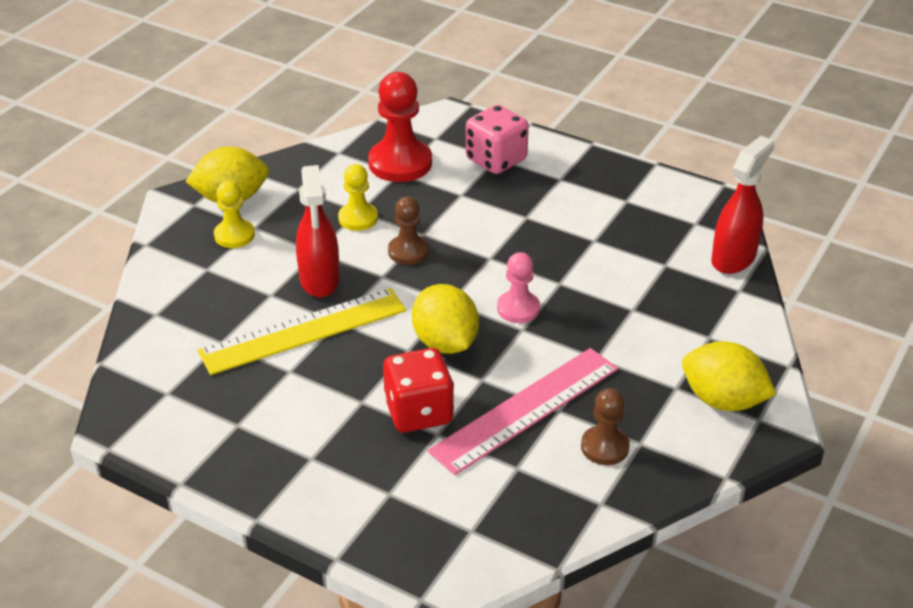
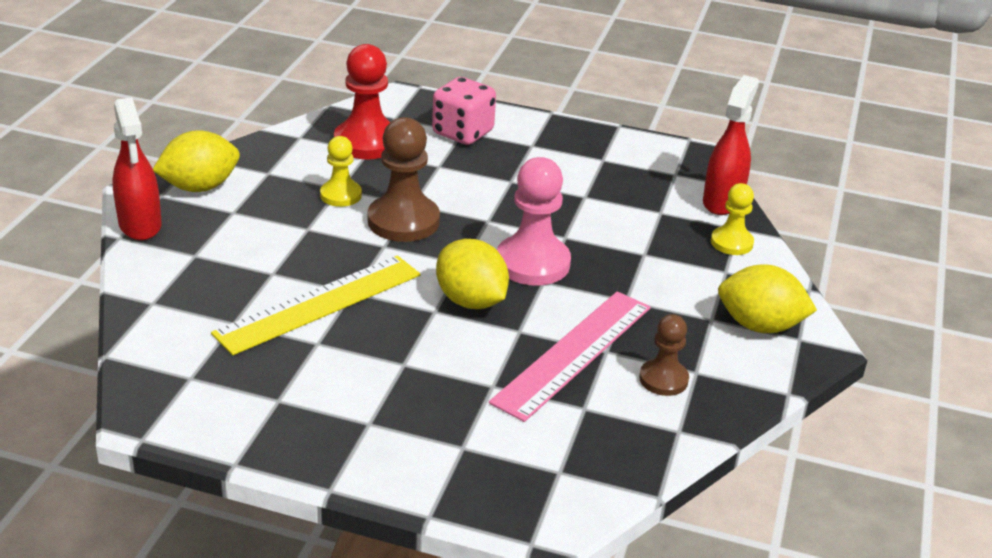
camera: 15 degrees left, 5 degrees down
(234, 235) = (214, 221): yellow pawn -> yellow pawn (731, 243)
(320, 280) = (320, 255): red spray bottle -> red spray bottle (140, 225)
(408, 251) = (403, 221): brown pawn -> brown pawn, size x1.70
(419, 412) = (466, 367): red dice -> none
(518, 308) = (532, 263): pink pawn -> pink pawn, size x1.70

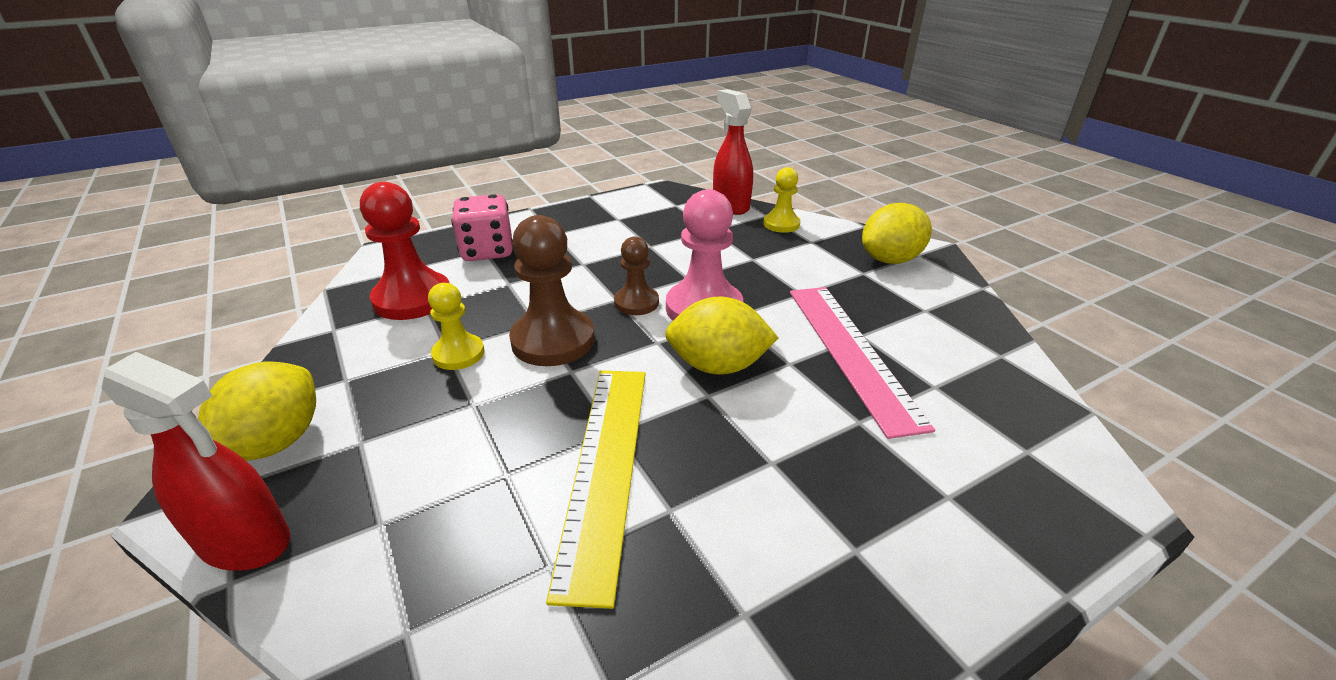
camera: 45 degrees left, 0 degrees up
(663, 379) = (925, 328): brown pawn -> brown pawn (636, 303)

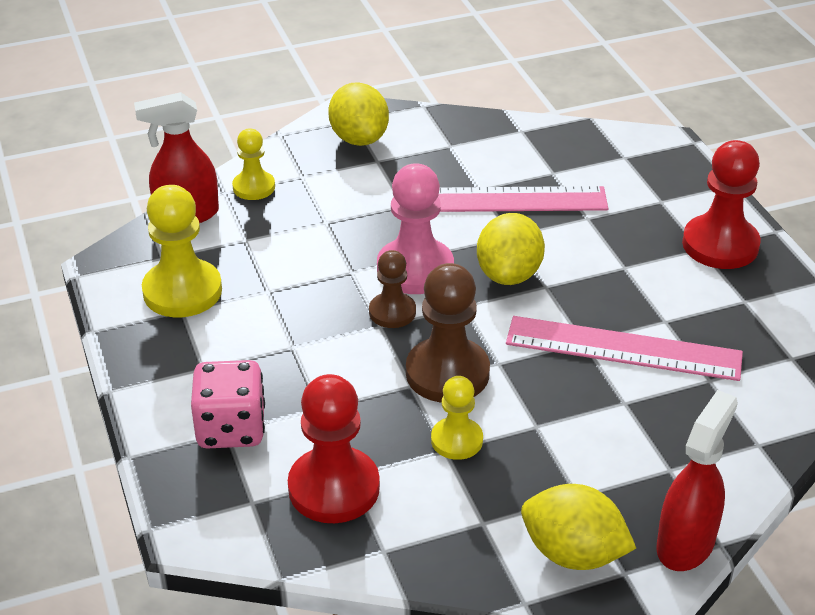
camera: 80 degrees left, 5 degrees up
(606, 467) = (623, 348): yellow ruler -> pink ruler
(639, 216) = (182, 291): none -> yellow pawn
(878, 576) = (720, 245): none -> red pawn

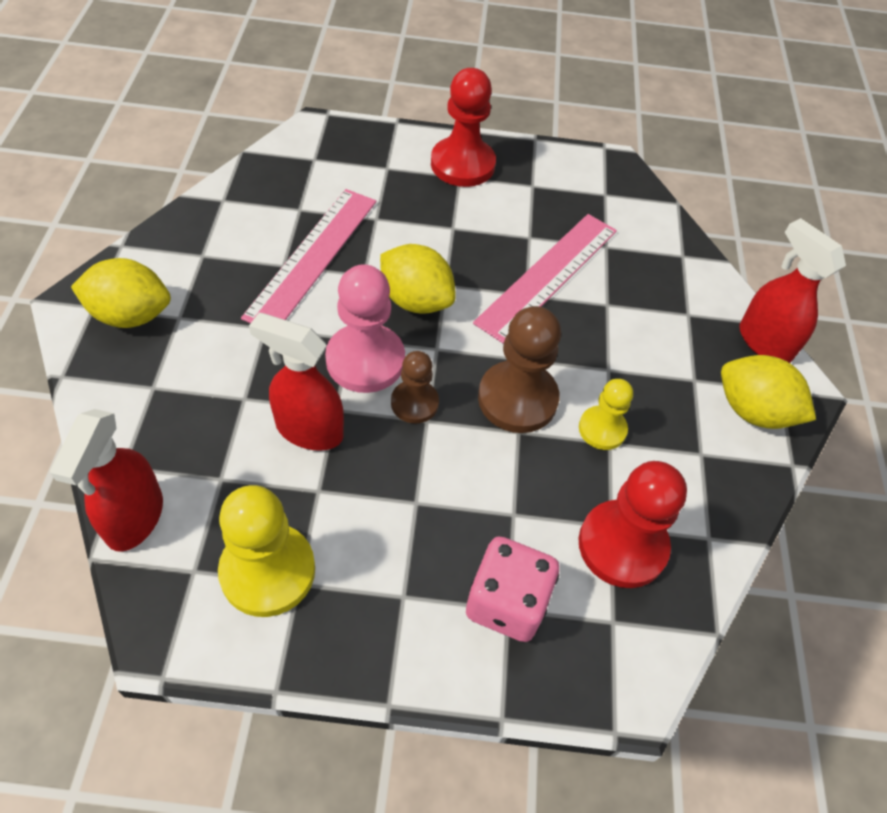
camera: 70 degrees left, 15 degrees up
(254, 187) = (137, 436): yellow pawn -> none
(320, 264) = (308, 429): none -> red spray bottle
(573, 553) = (753, 411): yellow lemon -> yellow lemon turned 75 degrees clockwise

